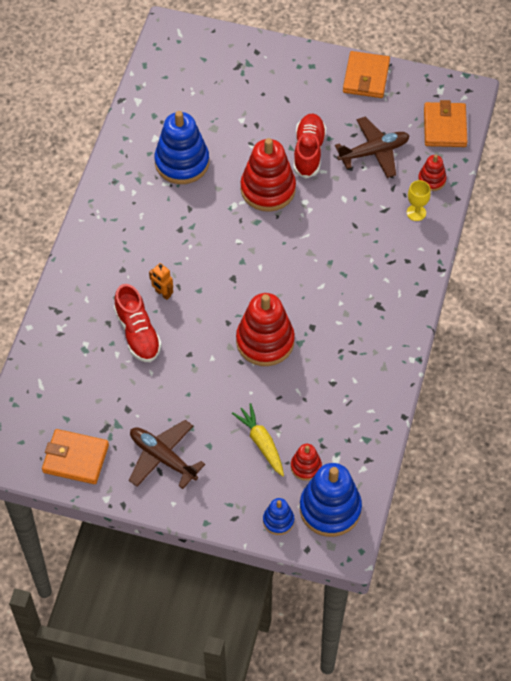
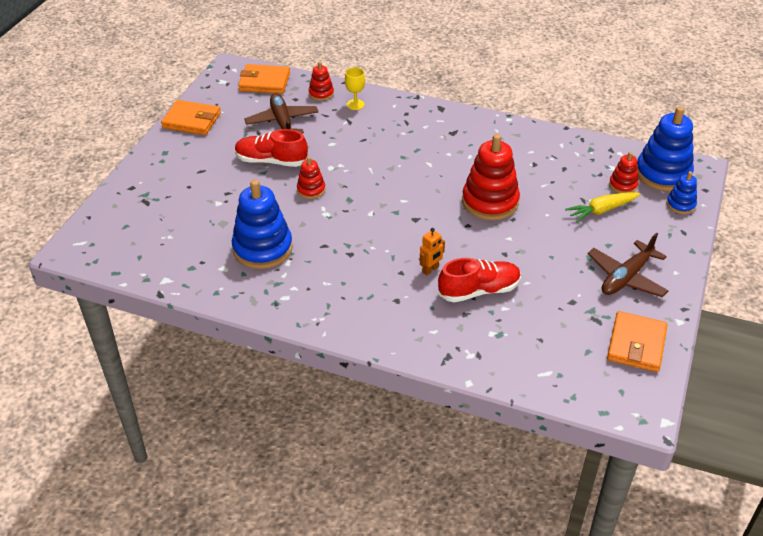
camera: 85 degrees left, 15 degrees down
(268, 189) = (311, 190): red stacking toy -> red stacking toy, size x0.51

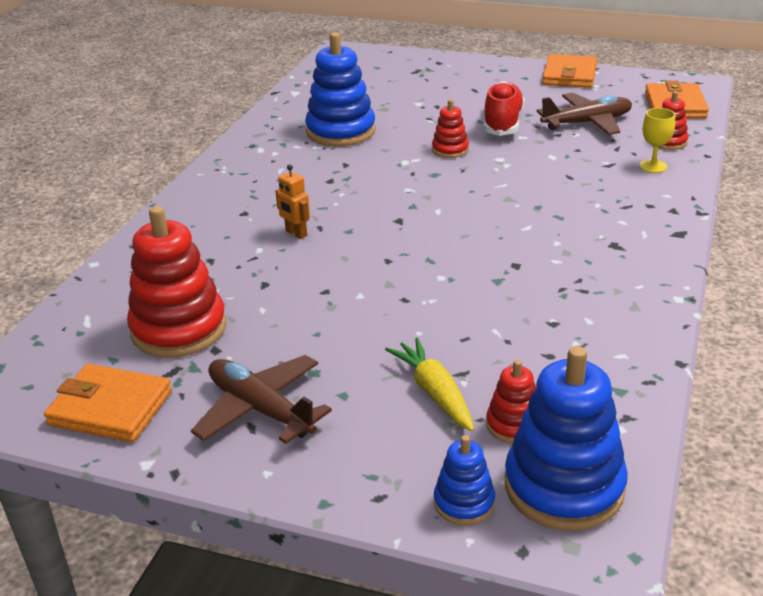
camera: 90 degrees right, 10 degrees down
(479, 290) = (251, 270): red shoe -> none
(490, 202) = (443, 278): red stacking toy -> red stacking toy (179, 329)

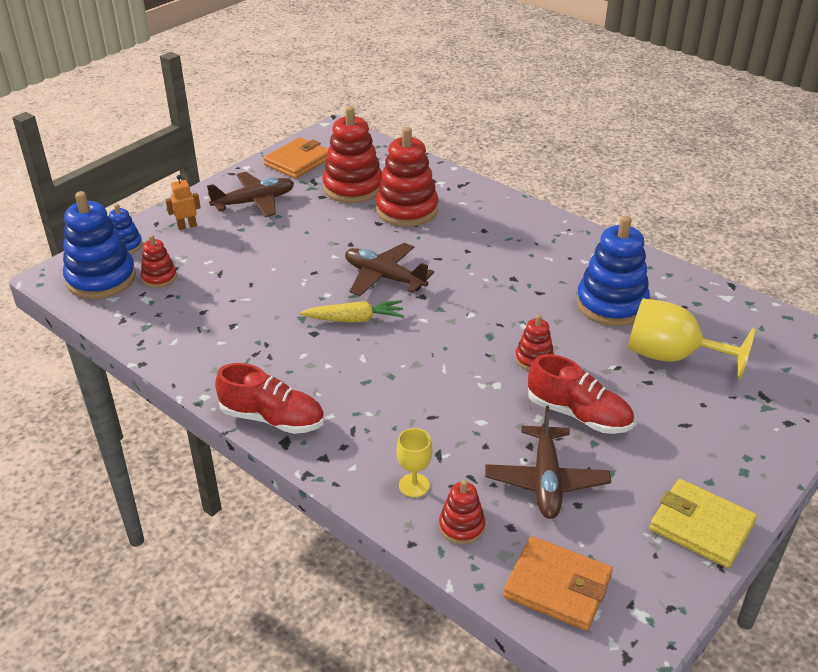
camera: 110 degrees right, 5 degrees up
(222, 271) = (407, 210): none -> red stacking toy
(296, 233) = (436, 246): orange robot -> orange robot (187, 226)
(381, 249) = (384, 277): none -> brown plane
(396, 102) = (671, 356): none -> yellow goblet
(434, 392) = (212, 258): yellow carrot -> yellow carrot (355, 319)
(569, 75) = (701, 526): orange wallet -> yellow wallet
(660, 248) = (272, 418): none -> red shoe

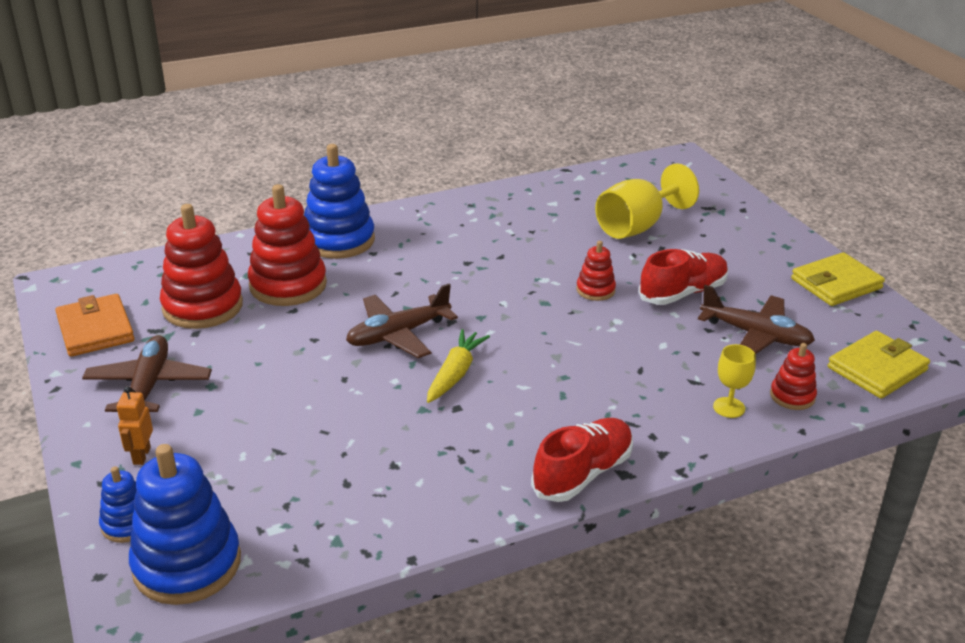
camera: 65 degrees left, 5 degrees down
(159, 277) = (238, 506): red stacking toy -> none
(557, 586) = (877, 369): orange wallet -> yellow wallet
(611, 304) = (548, 228): blue stacking toy -> blue stacking toy (338, 240)

